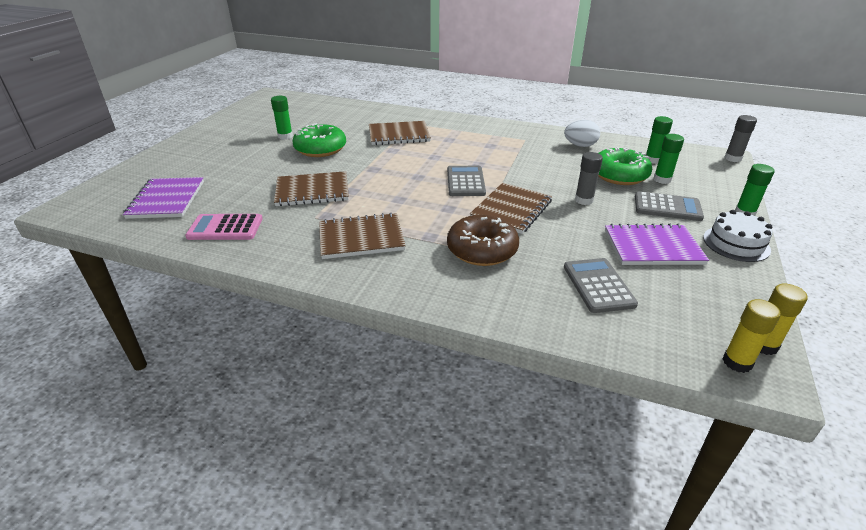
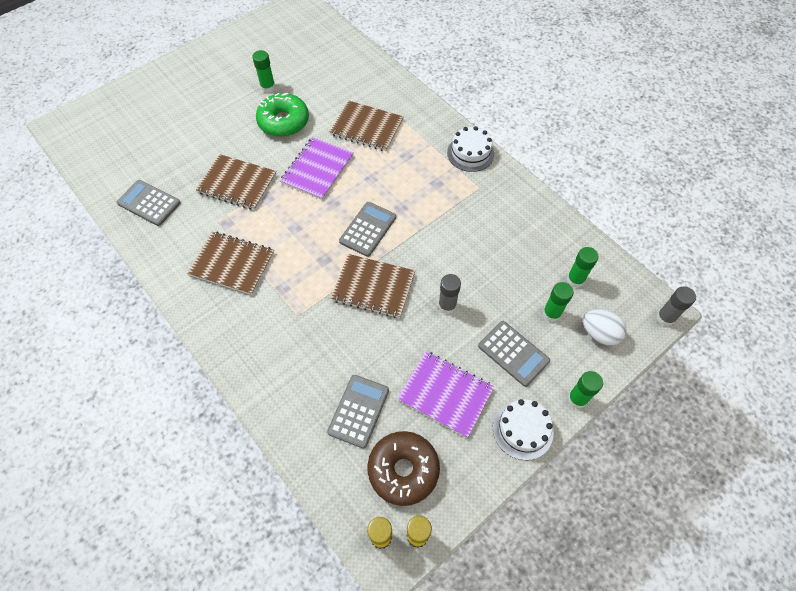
camera: 30 degrees right, 25 degrees up
(166, 200) = (129, 145): purple notebook -> purple notebook (317, 169)
(225, 228) = (149, 203): pink calculator -> grey calculator
(482, 250) = (308, 324): brown donut -> brown donut (403, 470)
(496, 127) = (470, 153): none -> white cake
(511, 209) = (373, 287): brown notebook -> brown notebook turned 45 degrees clockwise
(580, 145) = (525, 222): white egg -> white egg (599, 333)
(619, 175) = (516, 287): green donut -> none

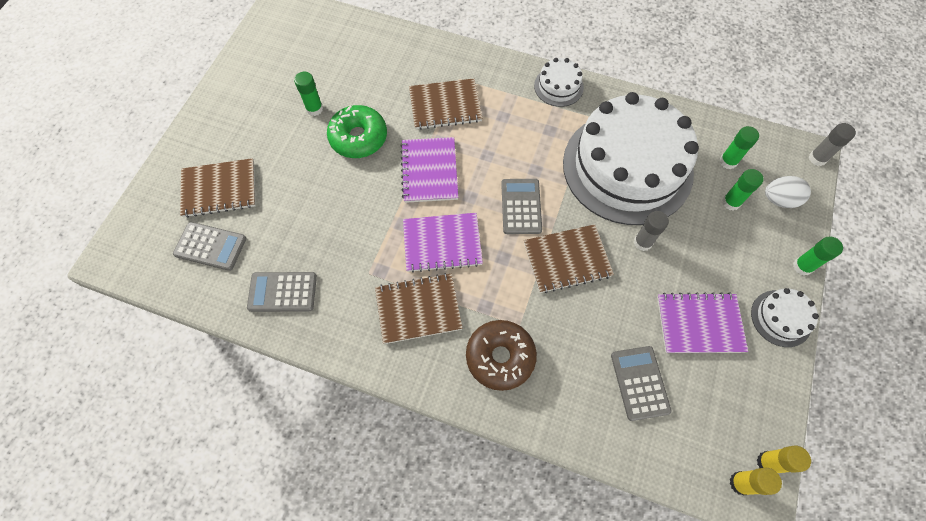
camera: 30 degrees left, 5 degrees up
(237, 183) = (360, 225): brown notebook -> brown notebook (219, 189)
(286, 226) = (442, 243): none -> purple notebook
(403, 470) = (715, 413): brown donut -> brown donut (500, 357)
(480, 242) = (627, 167): none -> white cake
(513, 353) = (726, 255): grey calculator -> grey calculator (210, 246)

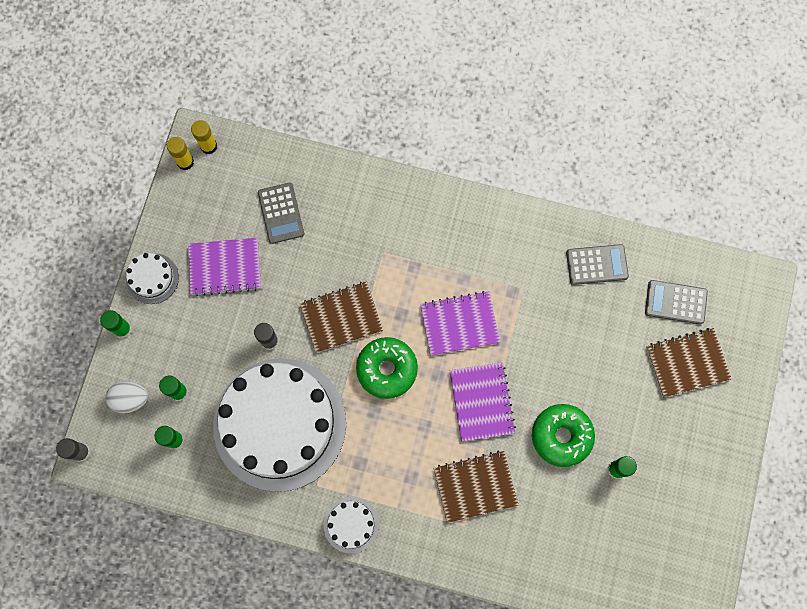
camera: 175 degrees right, 10 degrees up
(418, 309) = (473, 259): brown notebook -> none
(500, 357) = (398, 224): brown donut -> none
(521, 206) = (387, 369): grey calculator -> green donut

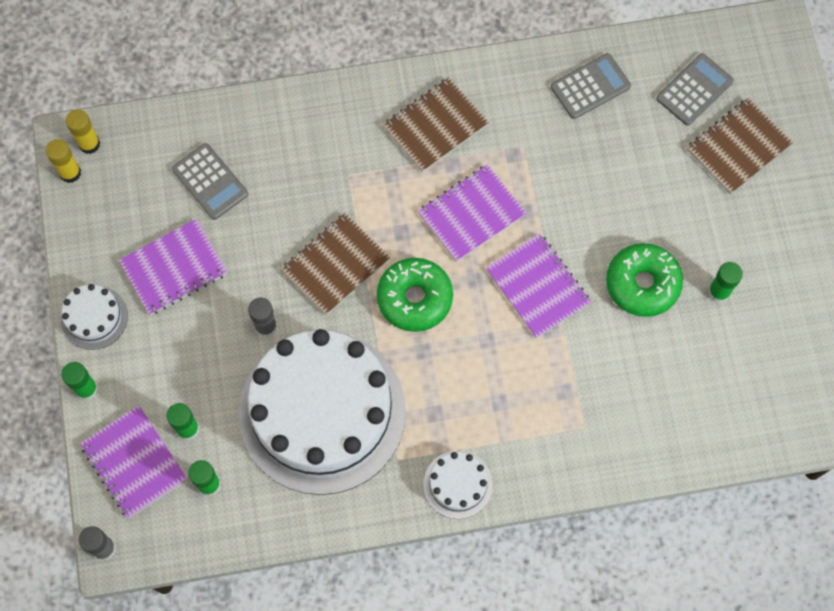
camera: 25 degrees left, 5 degrees down
(130, 399) = (134, 462): white egg -> purple notebook
(475, 486) = (575, 380): brown notebook -> brown notebook (435, 126)
(675, 302) = (694, 90): grey calculator -> grey calculator turned 150 degrees clockwise

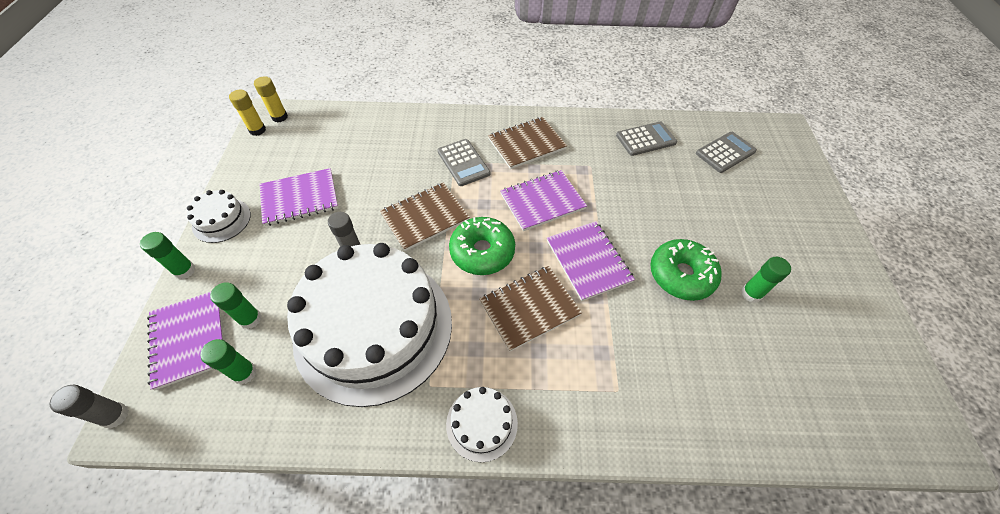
camera: 10 degrees right, 15 degrees down
(210, 182) = (352, 150): grey calculator -> grey calculator (463, 162)
(738, 147) = (762, 192): brown notebook -> brown notebook (529, 308)

